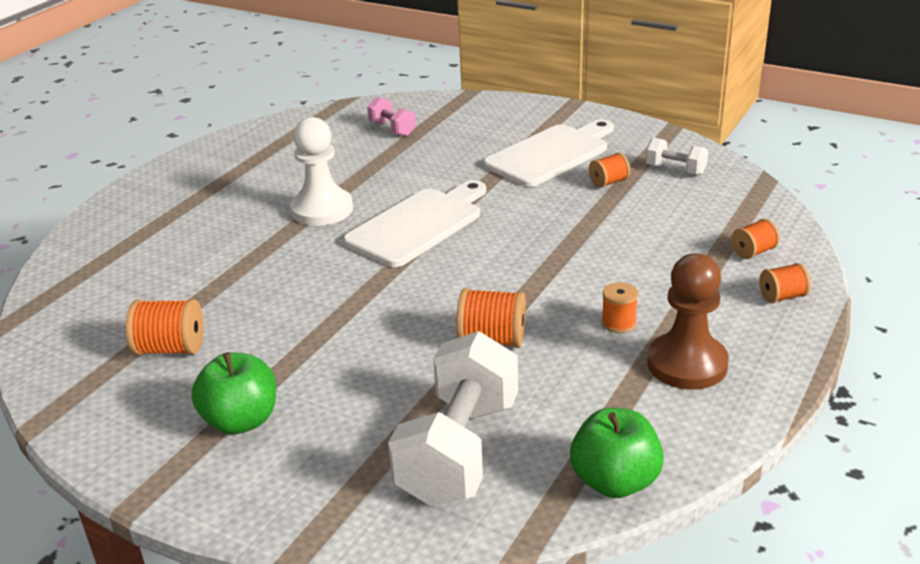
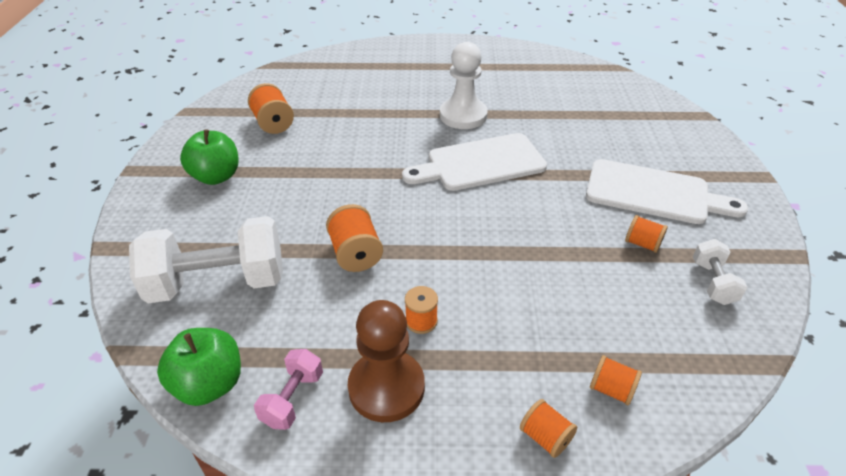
camera: 60 degrees right, 10 degrees up
(392, 129) = (602, 102): pink dumbbell -> pink dumbbell (293, 399)
(418, 224) = (480, 163): white cutting board -> white cutting board turned 150 degrees clockwise

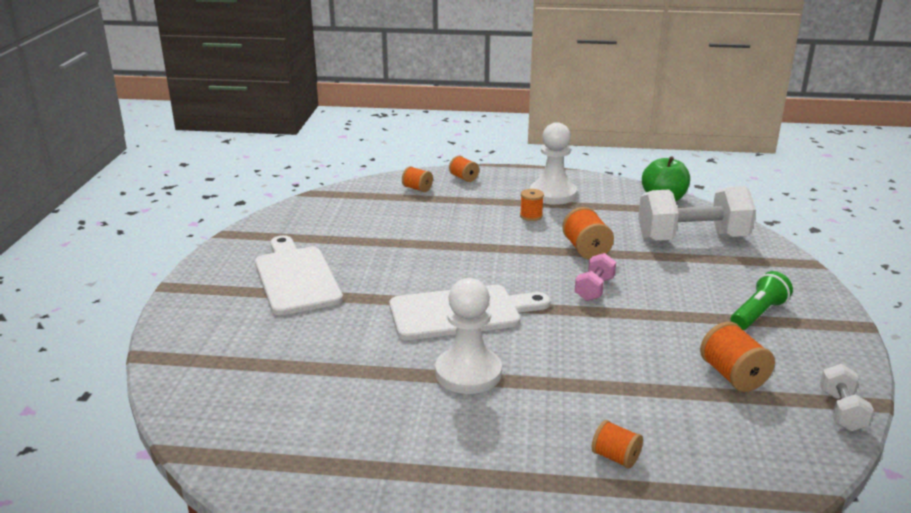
camera: 175 degrees left, 15 degrees down
(216, 176) = (757, 314): green apple -> green flashlight
(293, 399) = (609, 193): pink dumbbell -> pink dumbbell (594, 289)
(386, 387) = (553, 194): brown pawn -> white pawn
(642, 244) = (341, 245): orange spool -> orange spool (615, 457)
(653, 193) = (296, 277): white cutting board -> white cutting board turned 45 degrees clockwise
(713, 282) = (307, 223): white dumbbell -> white dumbbell (841, 411)

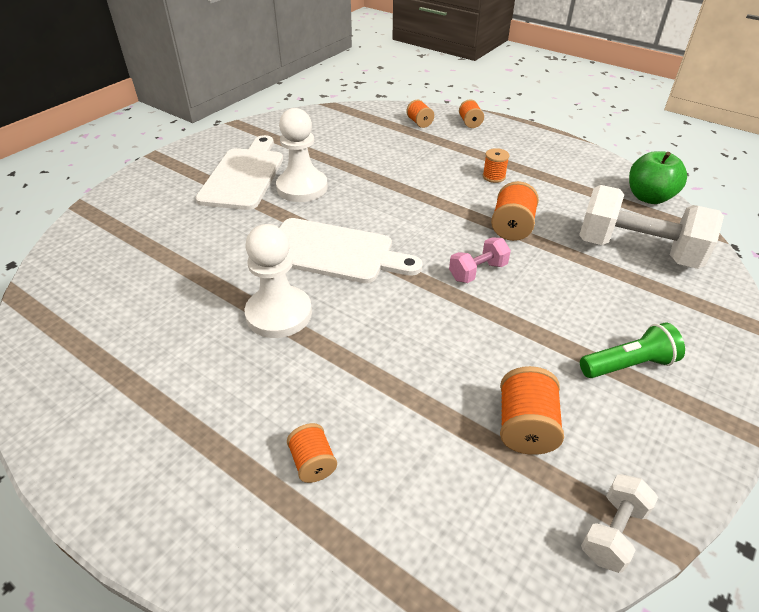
camera: 30 degrees right, 15 degrees up
(553, 194) = (537, 161): white pawn -> white pawn (302, 187)

